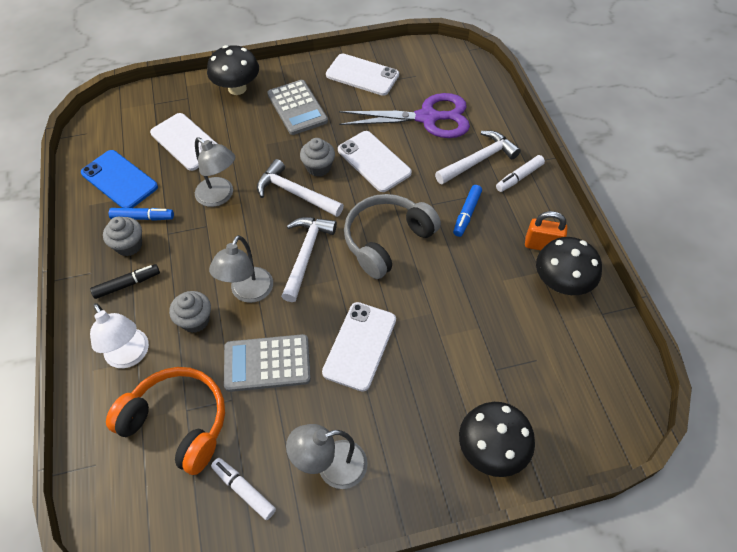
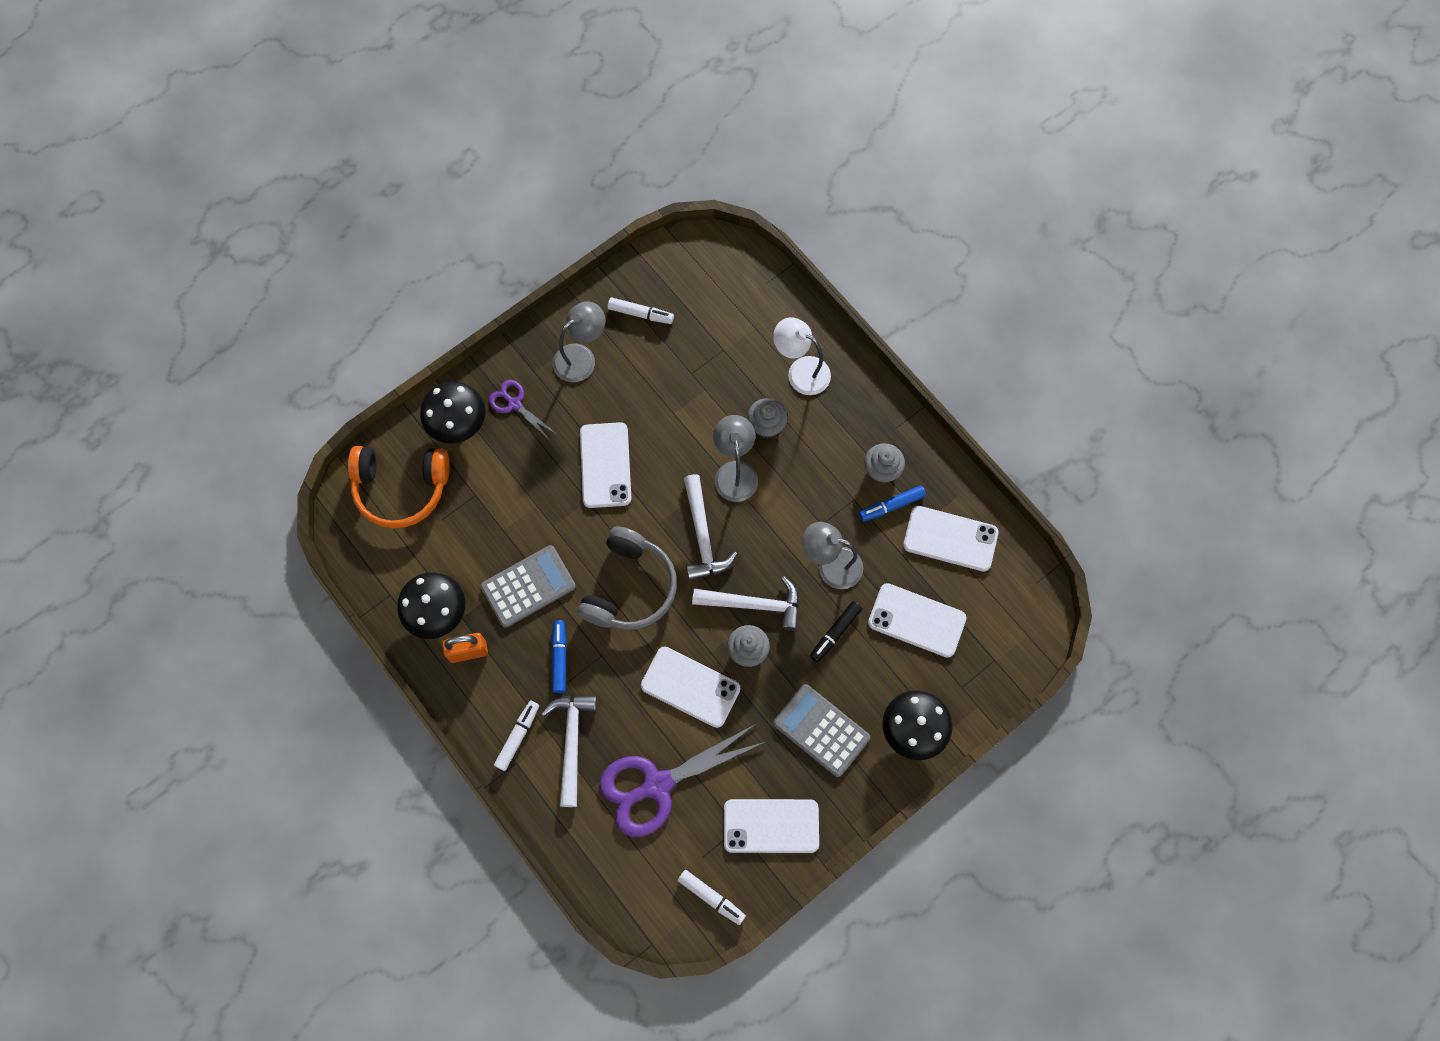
camera: 155 degrees right, 15 degrees up
(119, 180) = (950, 538): blue phone -> white phone
(127, 284) = (853, 431): black marker -> black marker (835, 633)
(178, 423) = (723, 338): orange headphones -> orange headphones (401, 488)
(267, 363) = (679, 415): grey calculator -> grey calculator (528, 586)
(420, 57) = (711, 897): none -> white marker
(423, 445) = (514, 404): none -> purple scissors
(478, 160) = (572, 742): white hammer -> white hammer turned 150 degrees clockwise

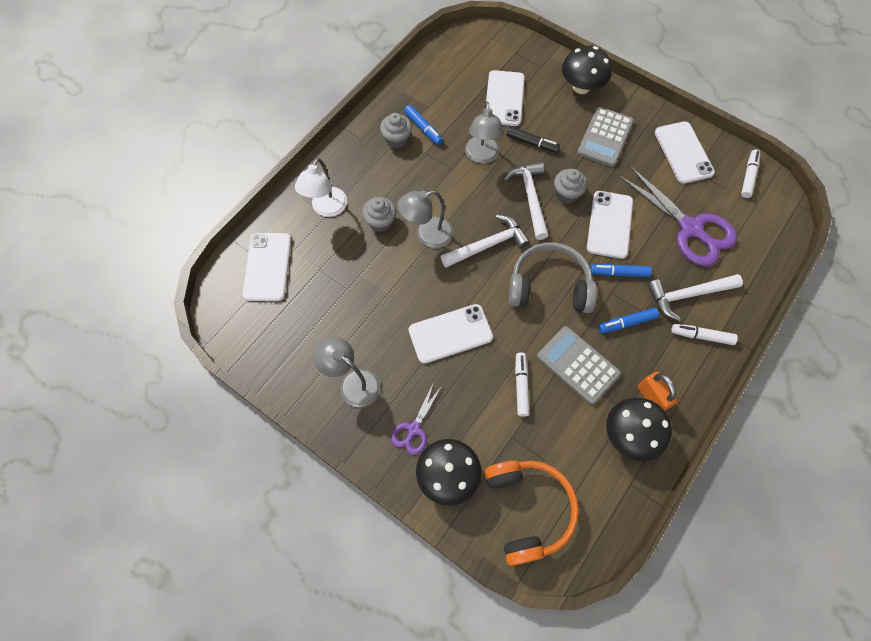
camera: 105 degrees left, 5 degrees down
(623, 673) = (619, 273): none -> blue marker
(640, 314) = (298, 344): white marker -> white marker (521, 386)
(950, 538) = (437, 90): white phone -> white phone (267, 267)

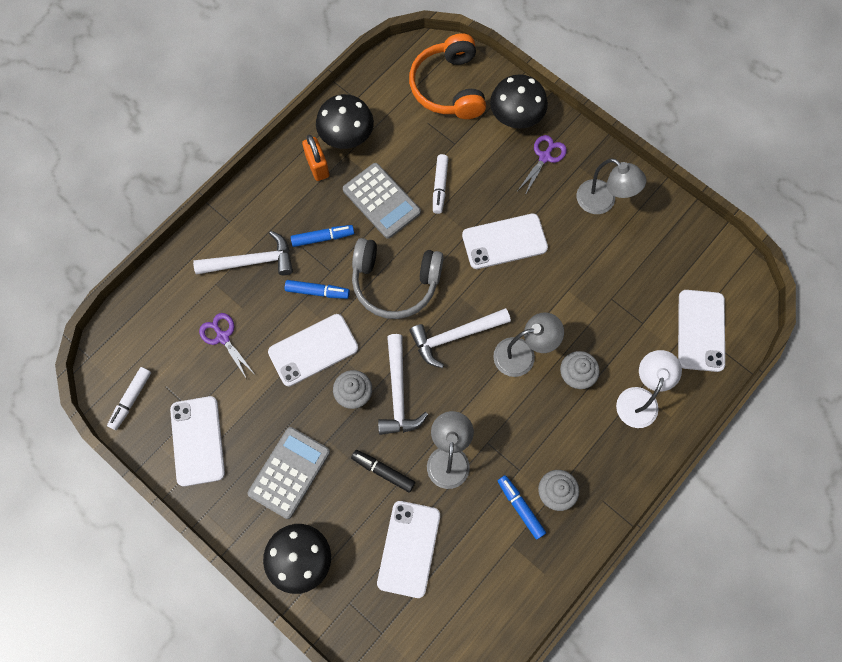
camera: 175 degrees left, 5 degrees up
(609, 224) = (313, 350): white phone -> white phone turned 45 degrees clockwise
(690, 228) = (223, 337): purple scissors -> purple scissors, size x0.51
(702, 336) = (251, 218): white marker -> none

